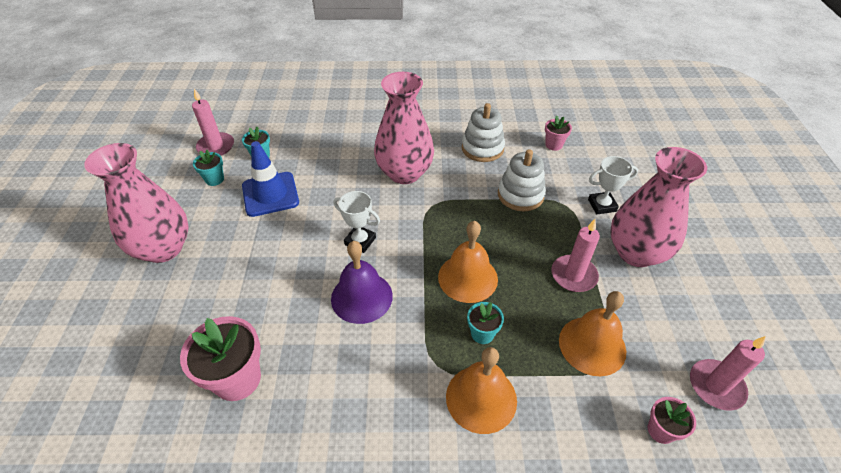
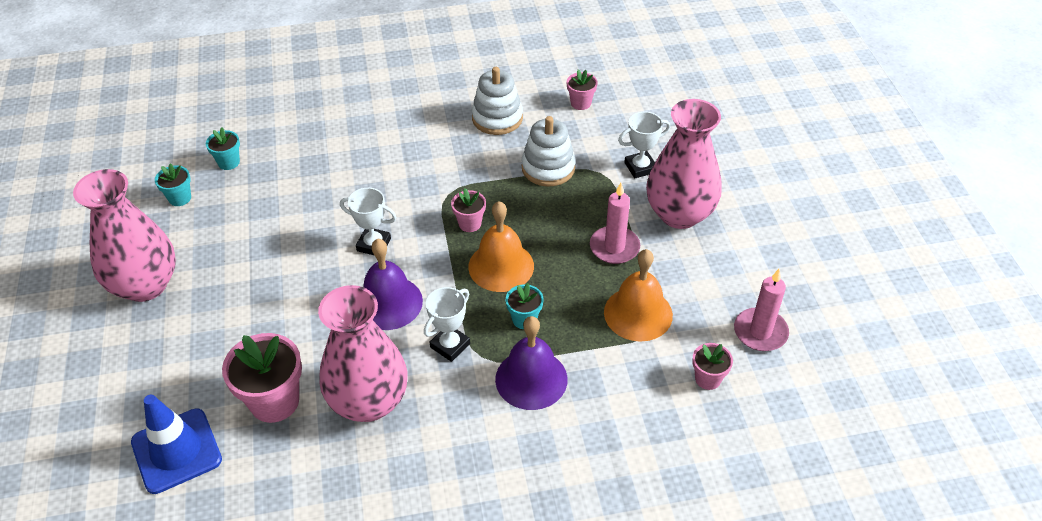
camera: 10 degrees left, 0 degrees up
(216, 146) = (168, 158): pink candle -> none
(270, 194) = (254, 206): blue traffic cone -> blue traffic cone (176, 451)
(404, 173) = (409, 160): pink vase -> pink vase (369, 401)
(409, 349) = (450, 345): none -> white trophy
(446, 234) = (470, 223): none -> pink flower pot
(481, 398) = (531, 379): orange bell -> purple bell

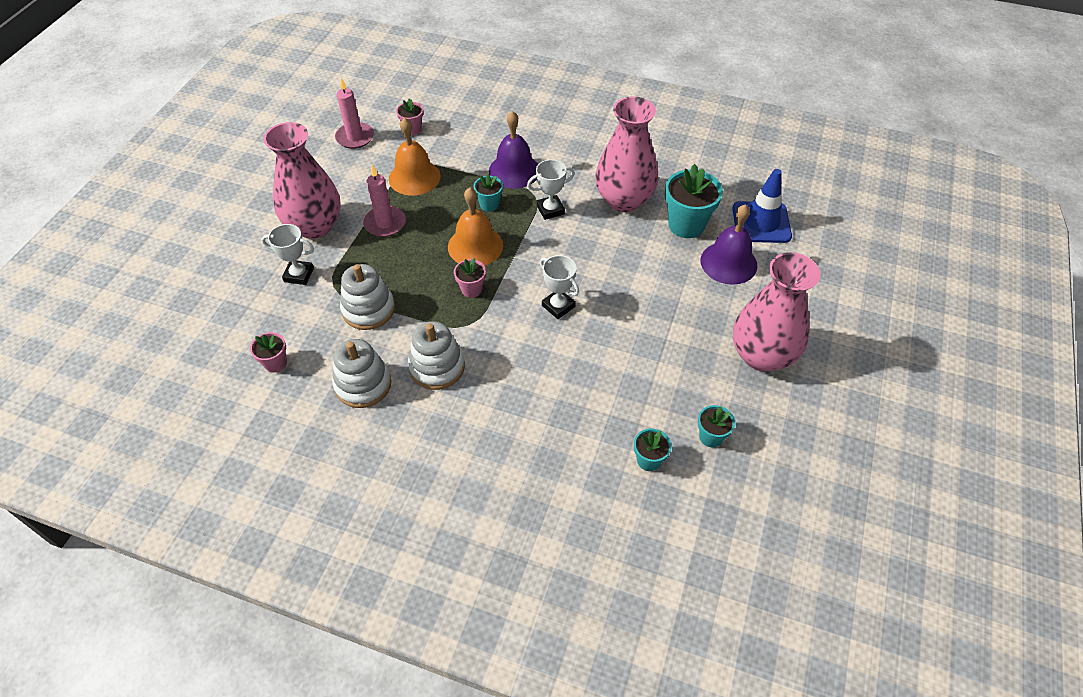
camera: 150 degrees left, 5 degrees up
(274, 401) = (686, 225): pink flower pot -> turquoise flower pot
(388, 303) = (574, 255): purple bell -> purple bell (728, 263)
(448, 152) = (437, 367): none -> white stacking toy

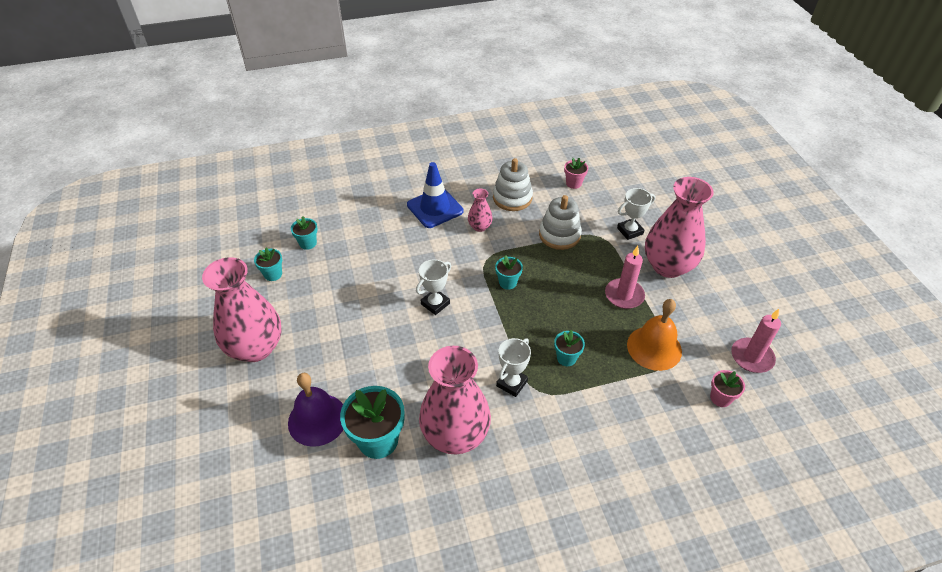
camera: 145 degrees right, 5 degrees down
(437, 367) = (480, 227): white stacking toy -> pink vase
(471, 289) = (508, 282): pink flower pot -> turquoise flower pot
(475, 246) = (539, 315): orange bell -> none
(514, 170) = (582, 407): purple bell -> none
(558, 306) = (435, 304): white trophy -> white trophy turned 60 degrees counterclockwise
(761, 222) = (303, 489): blue traffic cone -> blue traffic cone (435, 208)

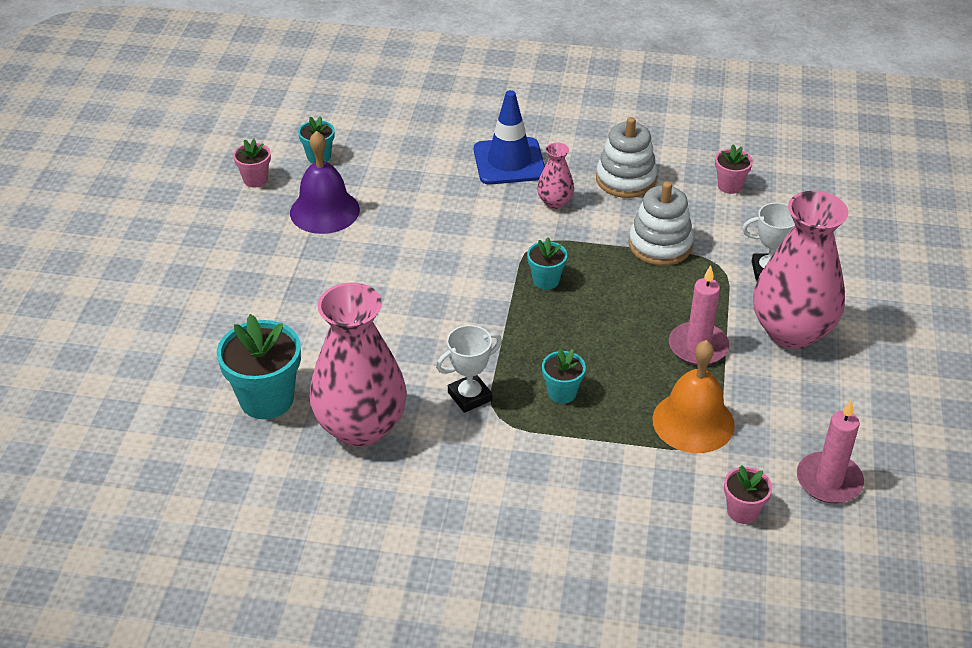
camera: 25 degrees right, 5 degrees down
(256, 348) = (187, 254): pink vase -> none
(273, 274) = (255, 179): turquoise flower pot -> pink flower pot
(317, 419) = (211, 353): purple bell -> purple bell (324, 211)
(435, 304) = (433, 275): white trophy -> none

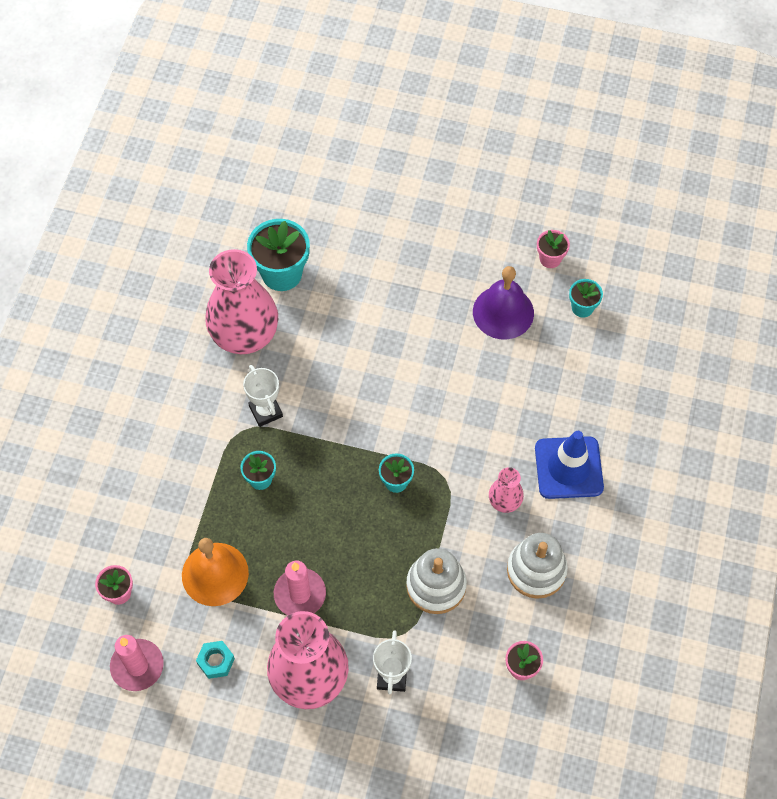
camera: 95 degrees right, 20 degrees up
(799, 410) = (216, 661): none -> turquoise nut

